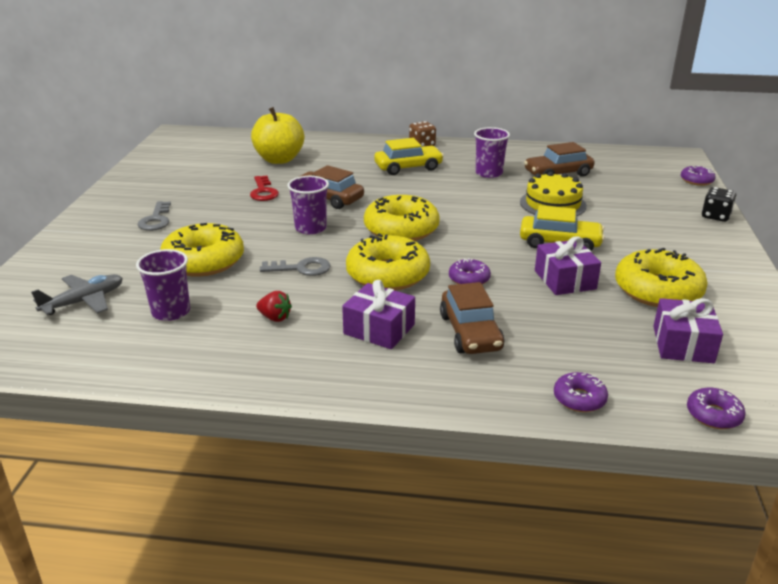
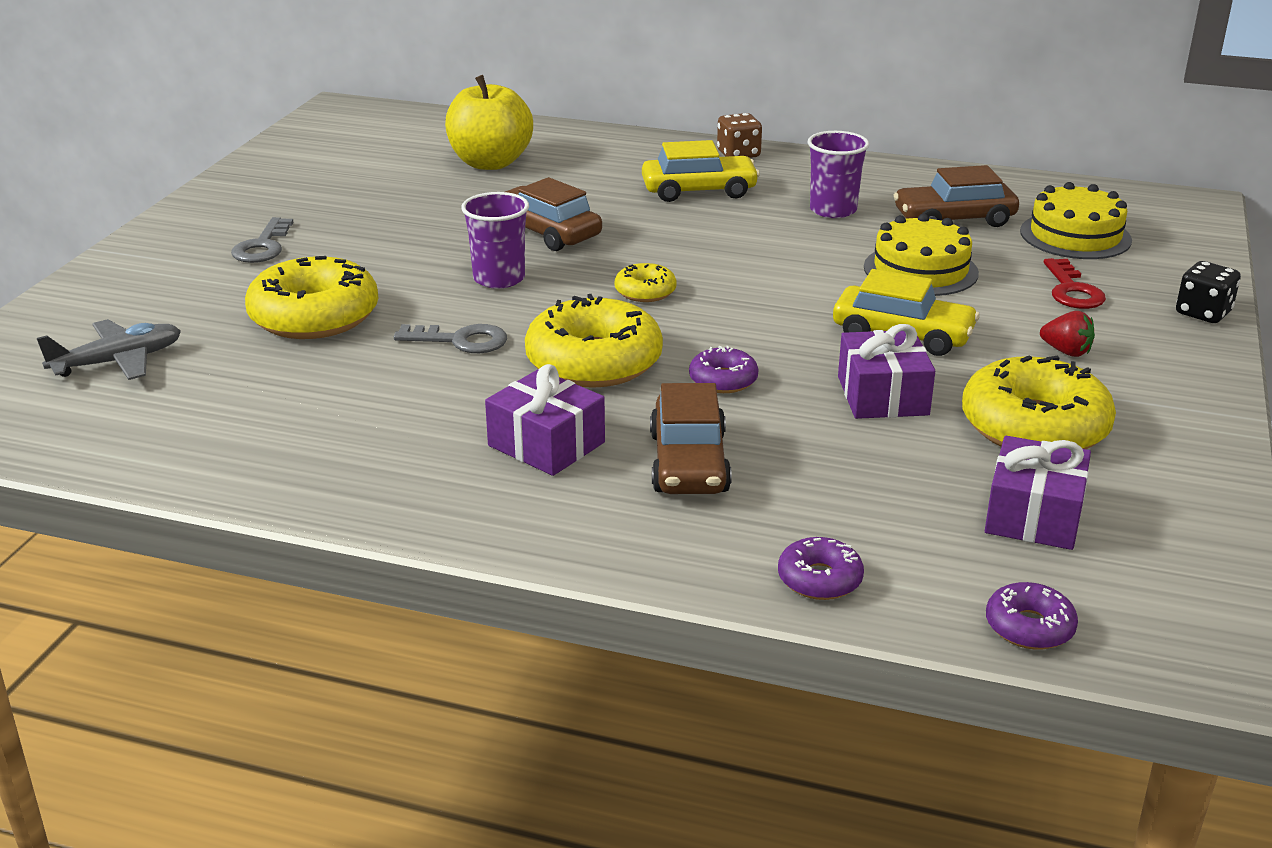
camera: 10 degrees right, 0 degrees up
(171, 312) = (240, 388): purple cup -> none
(263, 192) = (445, 214): red key -> red key (1072, 290)
(275, 318) = (392, 412): red strawberry -> red strawberry (1066, 352)
(401, 229) = (645, 291): yellow donut -> yellow donut, size x0.49
(627, 178) = (1075, 236): none -> yellow cake
(696, 180) = (1200, 249): purple donut -> none

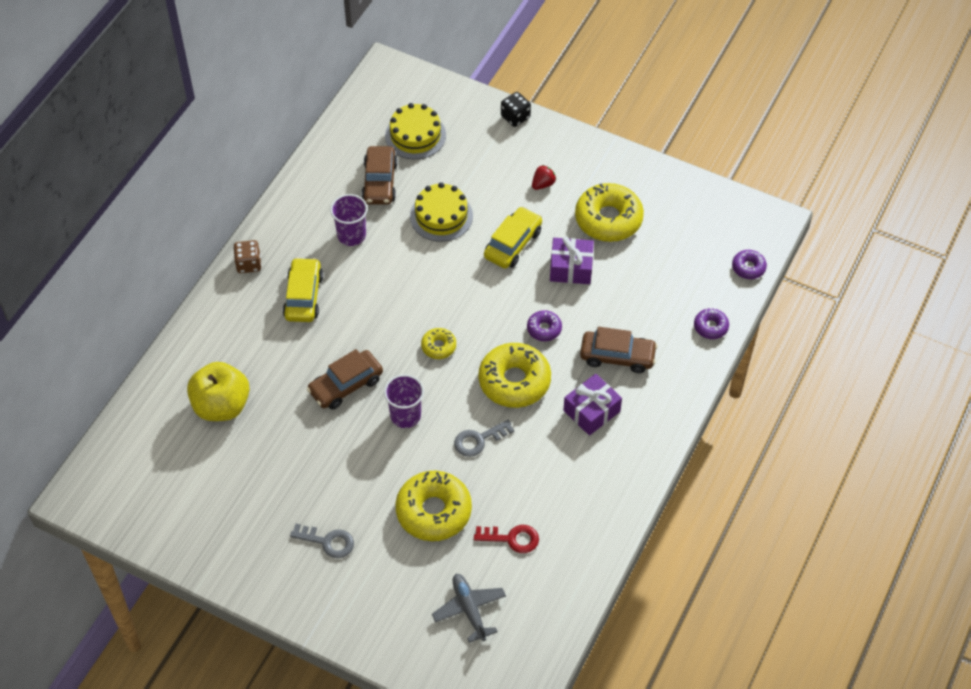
camera: 80 degrees left, 25 degrees up
(461, 341) = (478, 440): grey key -> grey key turned 135 degrees counterclockwise
(1033, 515) = (677, 242): purple gift -> none
(1072, 290) = (480, 159): red key -> red key (512, 538)

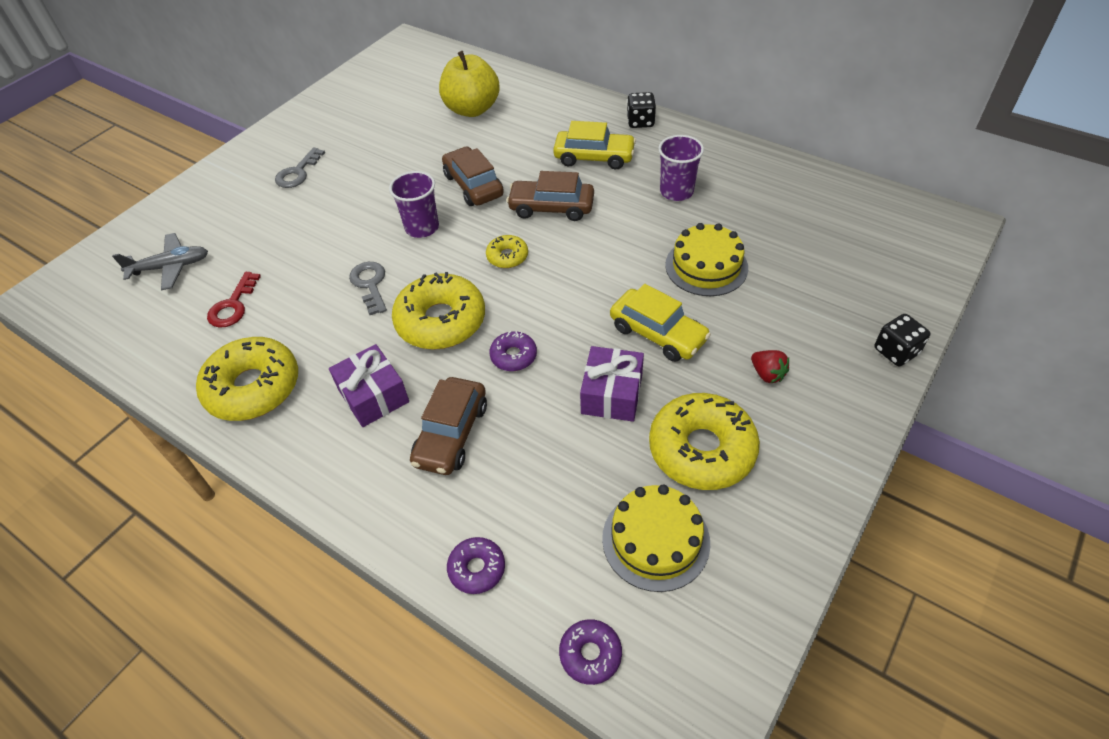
camera: 100 degrees right, 5 degrees down
(248, 264) = (640, 122): brown dice -> black dice
(380, 182) = (759, 215): brown car -> brown car (551, 208)
(415, 135) = (842, 247): yellow cake -> yellow cake (655, 540)
(433, 511) = (296, 245): yellow donut -> yellow donut (253, 387)

